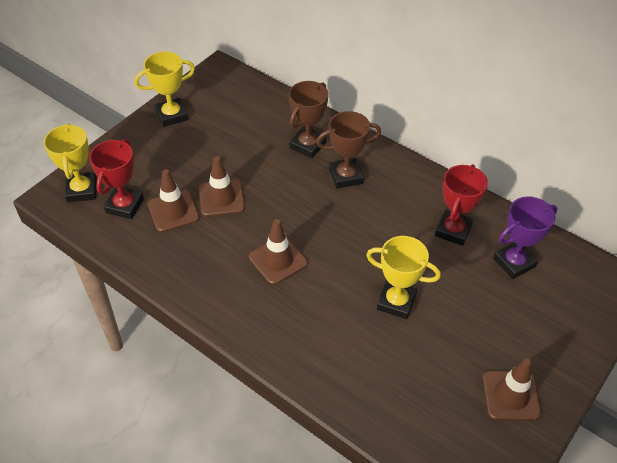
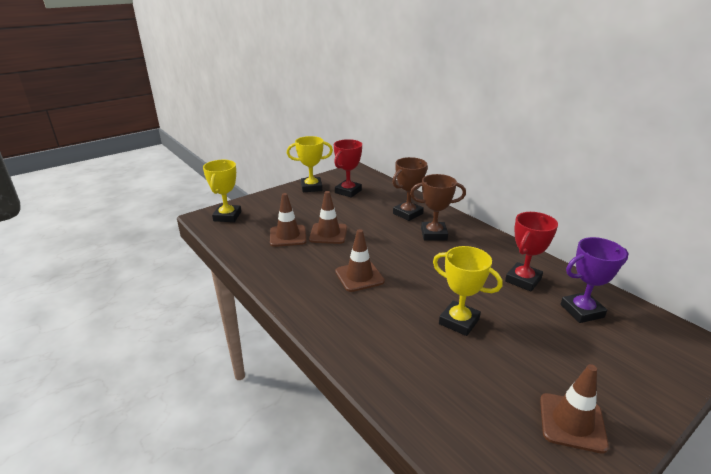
camera: 15 degrees right, 20 degrees down
(124, 205) = (253, 228): red trophy -> red trophy (348, 191)

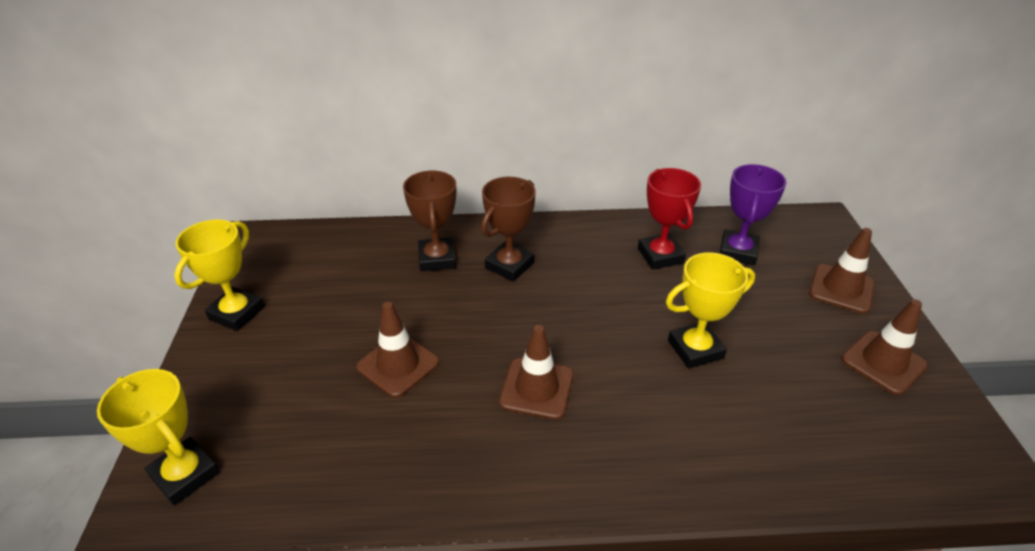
camera: 55 degrees left, 10 degrees up
(288, 236) = (351, 417): brown traffic cone -> brown traffic cone (841, 289)
(348, 191) = (305, 280): red trophy -> none

